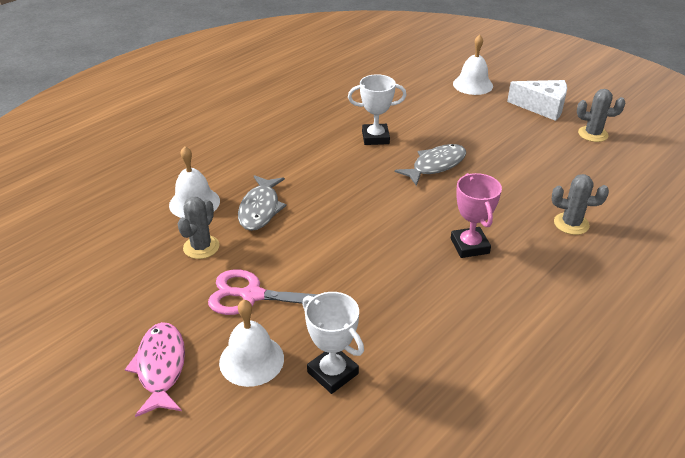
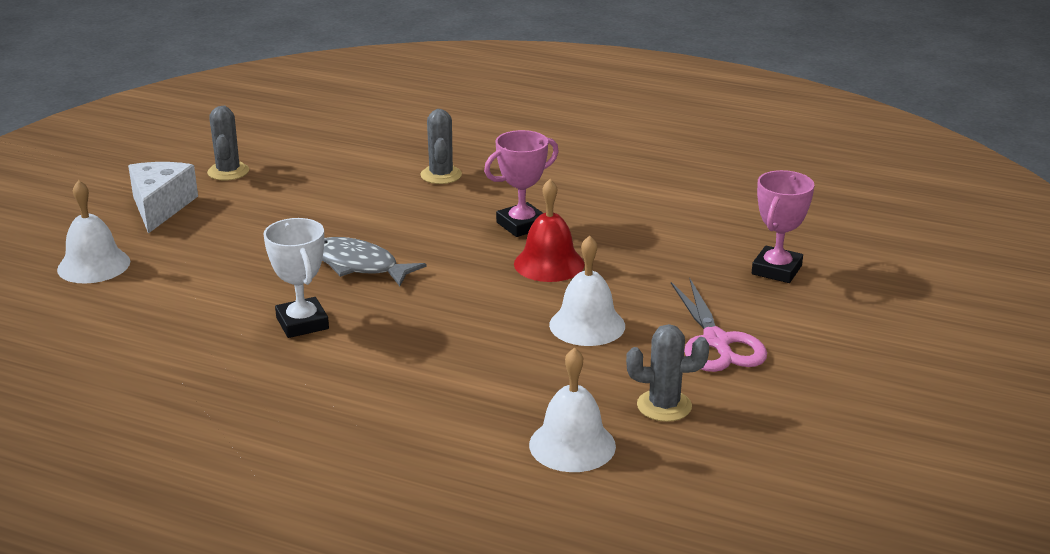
camera: 110 degrees left, 10 degrees down
(161, 367) = (872, 370): pink fish -> none
(251, 360) = (806, 317): white bell -> white bell (587, 325)
(260, 209) = (548, 380): grey fish -> none
(332, 373) = (776, 270): white trophy -> pink trophy
(402, 244) = (549, 264): none -> red bell

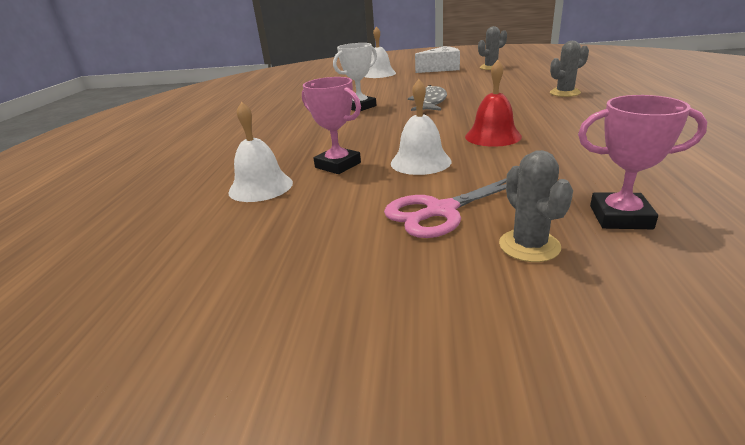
camera: 75 degrees right, 0 degrees up
(522, 225) = (535, 120): pink trophy -> pink trophy (338, 165)
(664, 406) = (323, 207): grey cactus -> grey cactus (529, 246)

